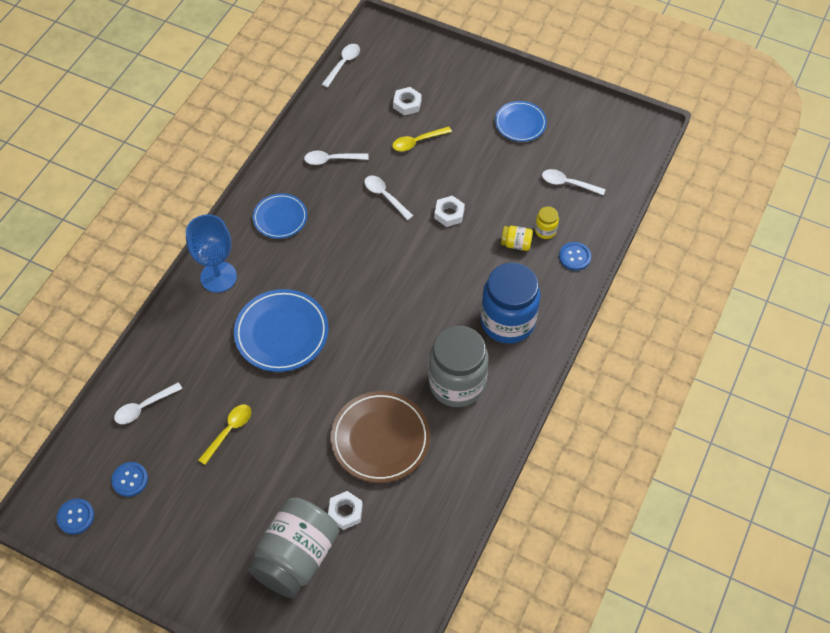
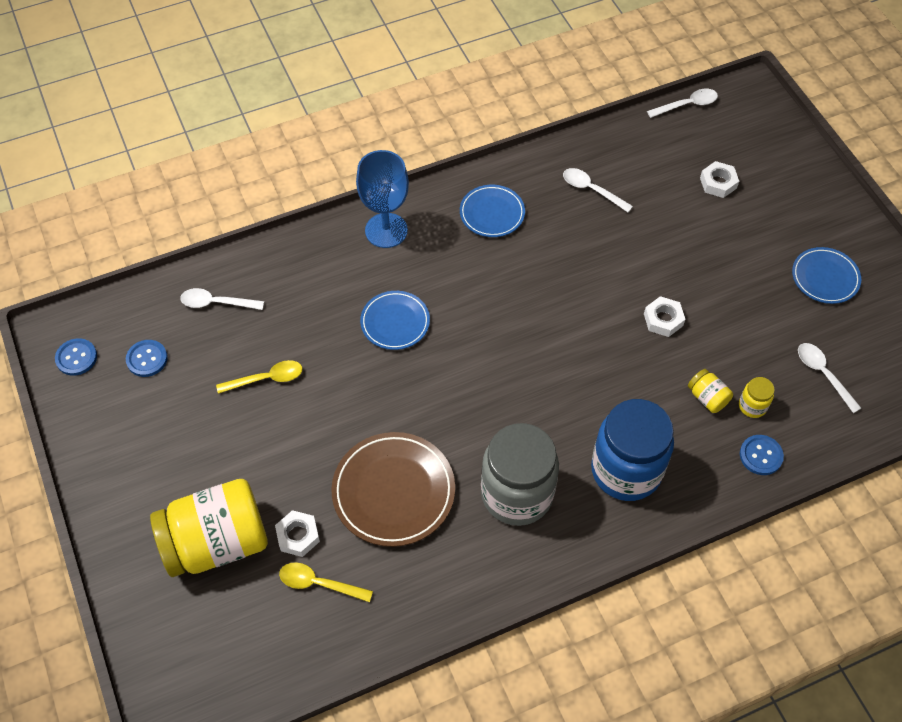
camera: 40 degrees right, 0 degrees up
(281, 333) = (395, 322): blue plate -> blue plate, size x0.61
(296, 557) = (217, 542): grey jar -> yellow jar
(385, 196) = (613, 259): white spoon -> none
(417, 142) = (695, 227): yellow spoon -> yellow spoon (319, 583)

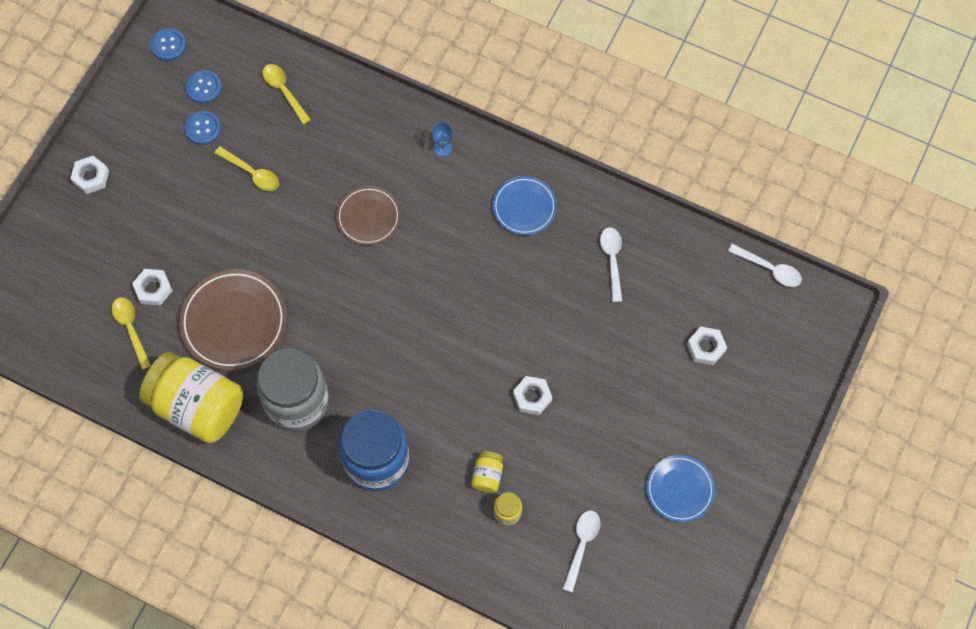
camera: 50 degrees right, 10 degrees up
(134, 510) = (91, 177): none -> white nut
(216, 303) = (284, 91): white spoon -> yellow spoon
(217, 542) = (109, 244): yellow jar -> yellow jar (197, 406)
(386, 230) = (443, 148): blue goblet -> blue goblet, size x0.44
(395, 322) = (368, 217): blue plate -> brown plate
(761, 455) = (468, 546): blue button -> blue button (203, 128)

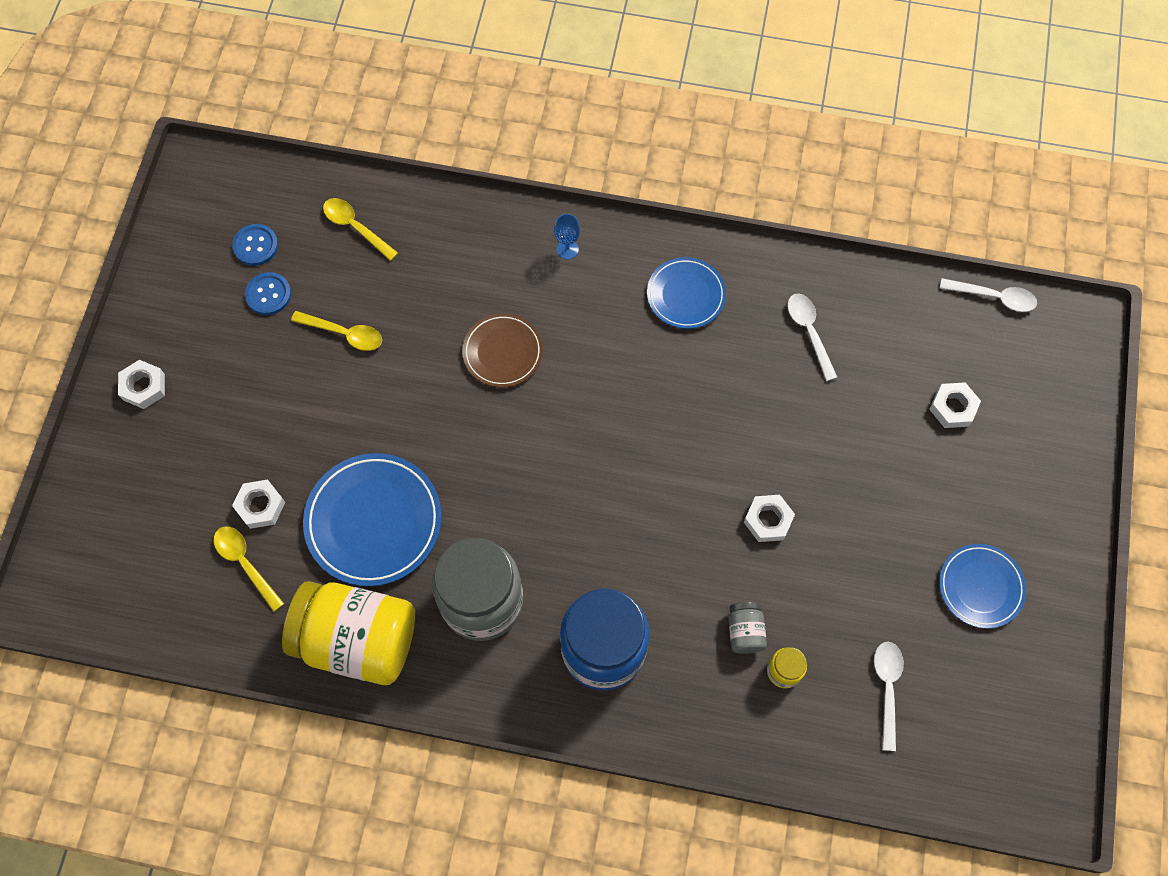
camera: 15 degrees left, 0 degrees up
(168, 45) = (198, 205): blue button -> none
(234, 322) = (374, 521): brown plate -> blue plate
(487, 475) = (745, 631): yellow jar -> grey jar

